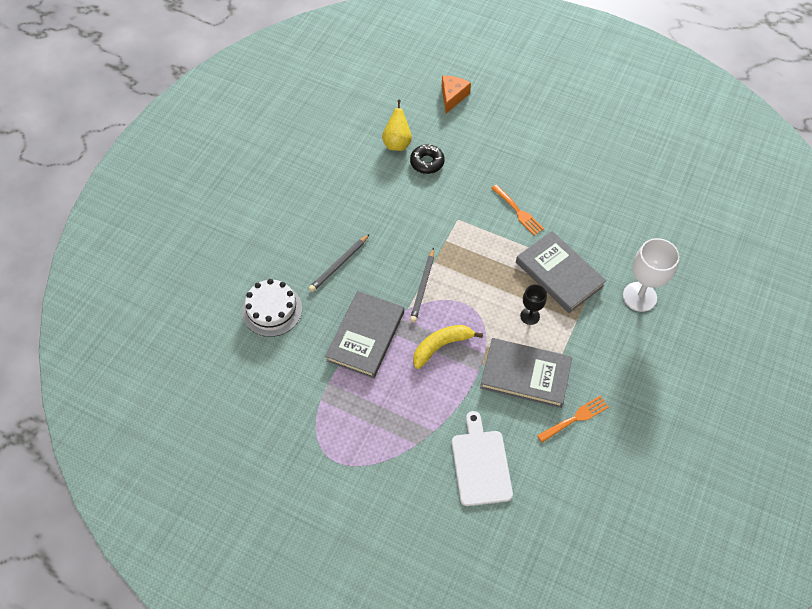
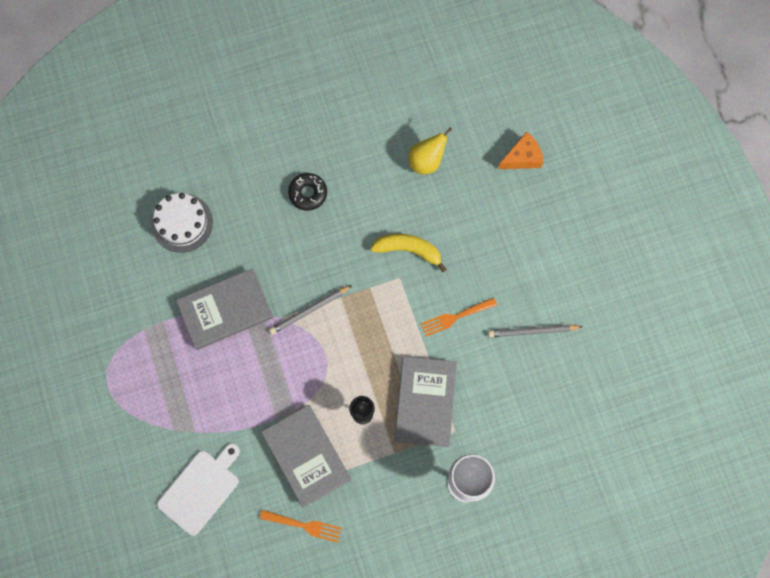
camera: 45 degrees right, 15 degrees up
(339, 264) = (268, 230): grey pencil -> grey pencil (533, 331)
(427, 162) = (431, 202): black donut -> black donut (308, 193)
(441, 346) = (270, 372): yellow banana -> yellow banana (408, 250)
(518, 211) = (455, 317): orange fork -> orange fork turned 60 degrees clockwise

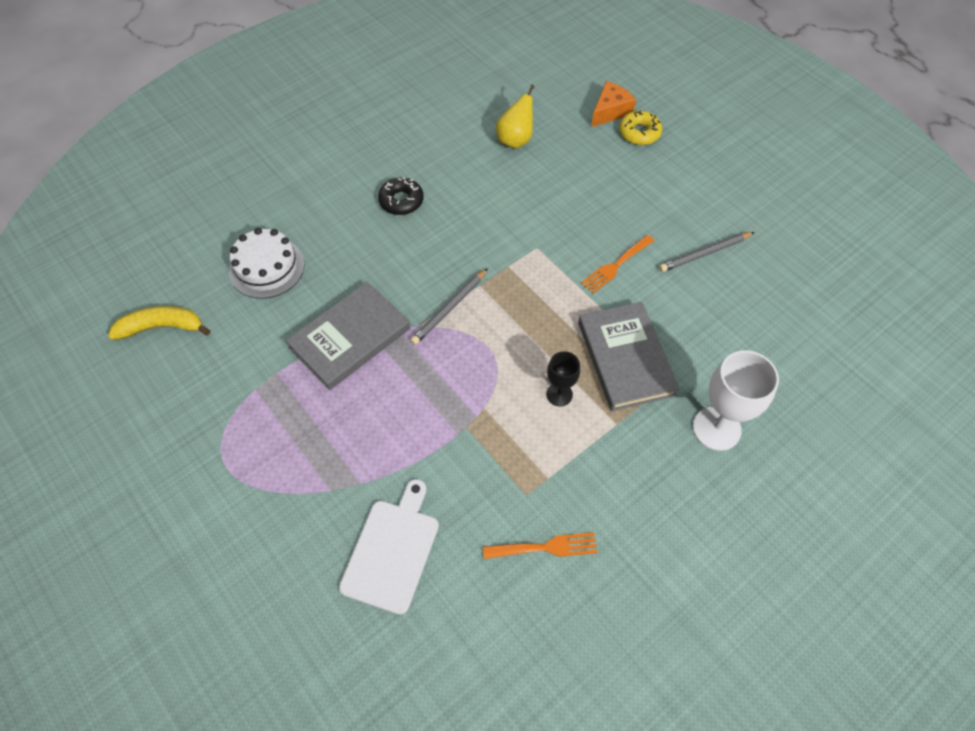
camera: 20 degrees left, 15 degrees down
(306, 456) = (512, 463): grey book -> none
(408, 250) = (534, 220): yellow banana -> yellow banana (162, 327)
(537, 190) = (639, 133): none -> yellow donut

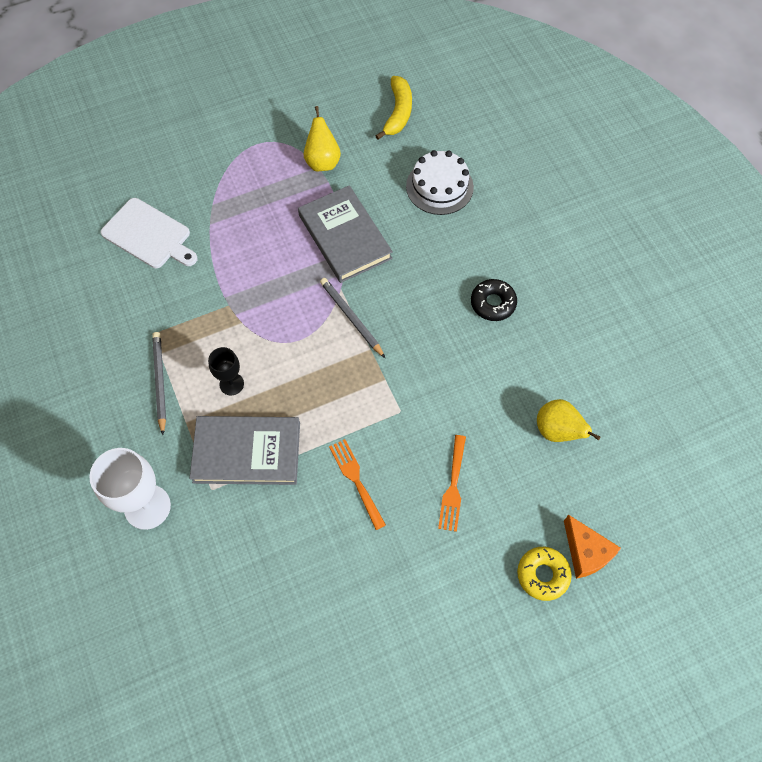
camera: 105 degrees right, 5 degrees up
(246, 386) = (322, 162): none -> yellow pear
(545, 547) = (105, 336): orange fork -> orange fork (453, 487)
(705, 253) = (344, 579): grey pencil -> grey pencil (160, 382)

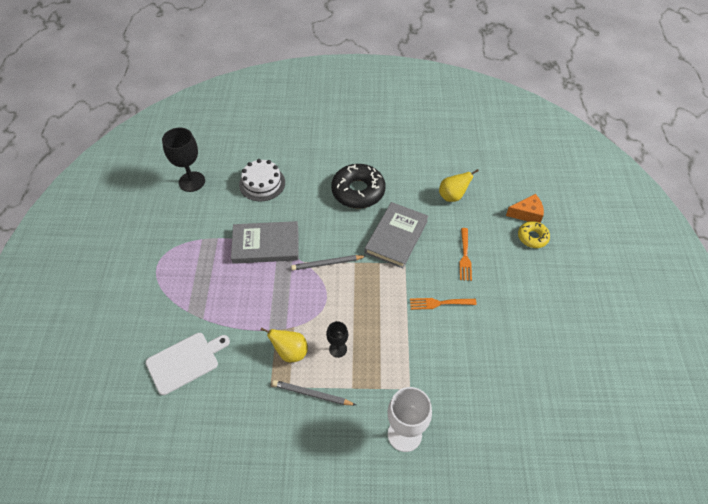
camera: 65 degrees left, 10 degrees down
(247, 452) = (392, 357): grey book -> grey book (396, 237)
(322, 162) = (199, 235): yellow pear -> yellow pear (290, 352)
(398, 113) = (192, 181): yellow banana -> black goblet
(453, 487) = (465, 256): orange fork -> orange fork turned 60 degrees clockwise
(493, 303) = (358, 191): black donut -> black donut, size x1.82

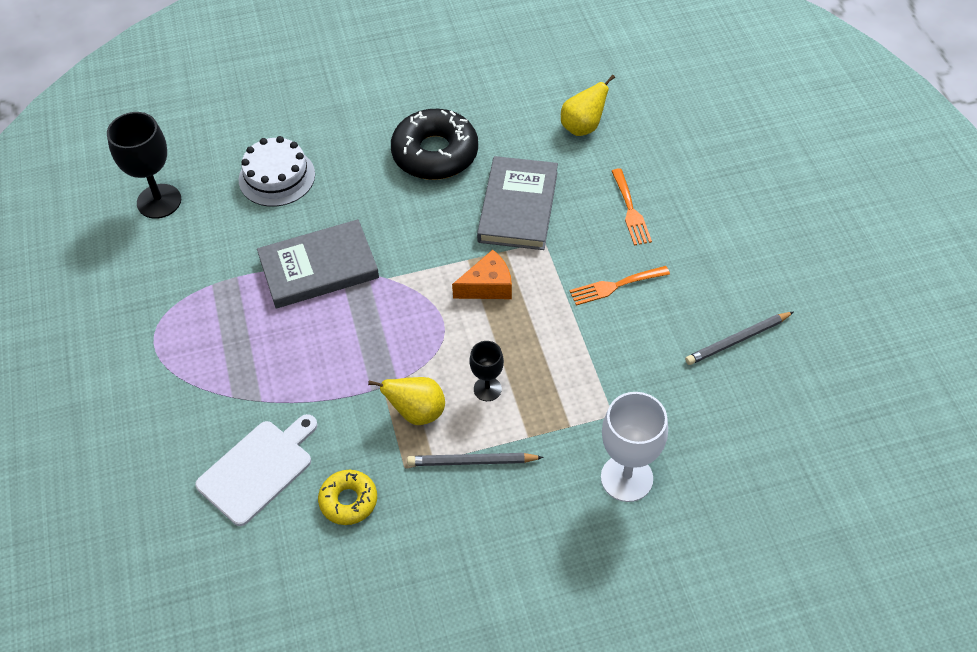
camera: 15 degrees left, 0 degrees up
(327, 263) = (426, 271): grey pencil -> grey pencil (737, 340)
(527, 214) = (701, 127): orange cheese -> orange cheese (488, 286)
(532, 237) = (720, 159): yellow donut -> yellow donut (348, 501)

